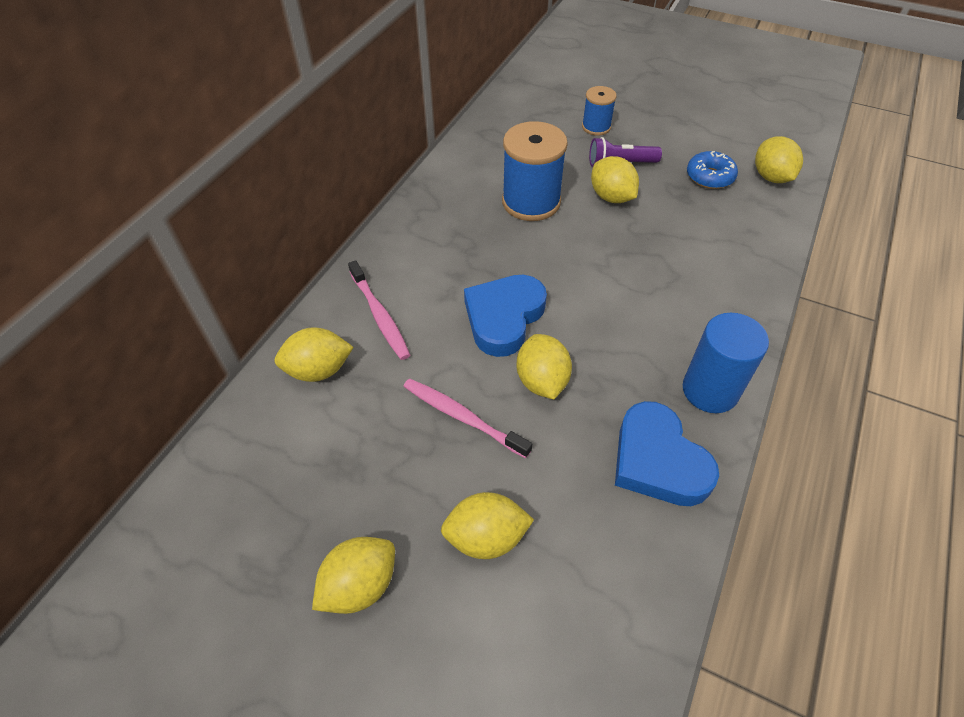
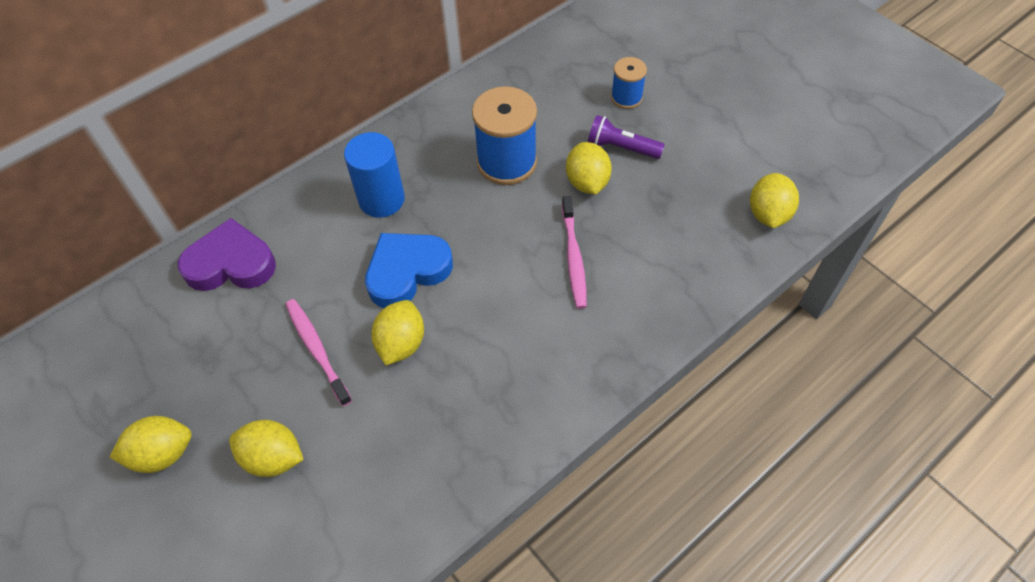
camera: 25 degrees right, 5 degrees up
(319, 370) = (231, 263): yellow lemon -> purple heart
(380, 315) = (306, 231): pink toothbrush -> pink toothbrush (573, 257)
(658, 461) = (450, 454): blue heart -> none
(709, 177) = (702, 192): blue donut -> none
(710, 390) = (540, 410): blue cylinder -> blue cylinder (381, 199)

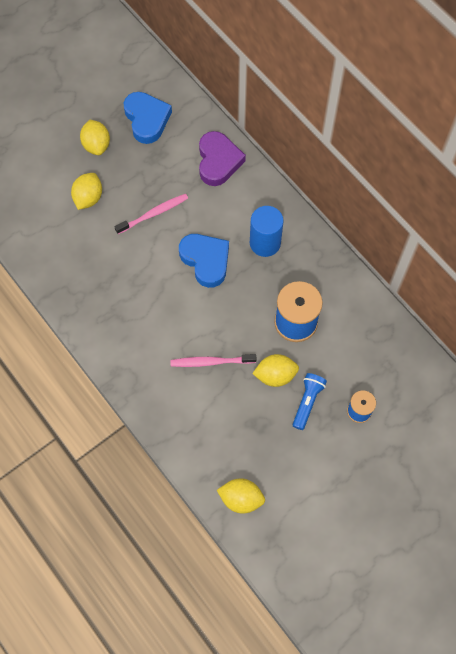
camera: 90 degrees right, 10 degrees up
(126, 373) = (147, 119): none -> blue heart
(401, 343) = (154, 259): yellow lemon -> none
(621, 148) = (307, 402): purple flashlight -> blue flashlight

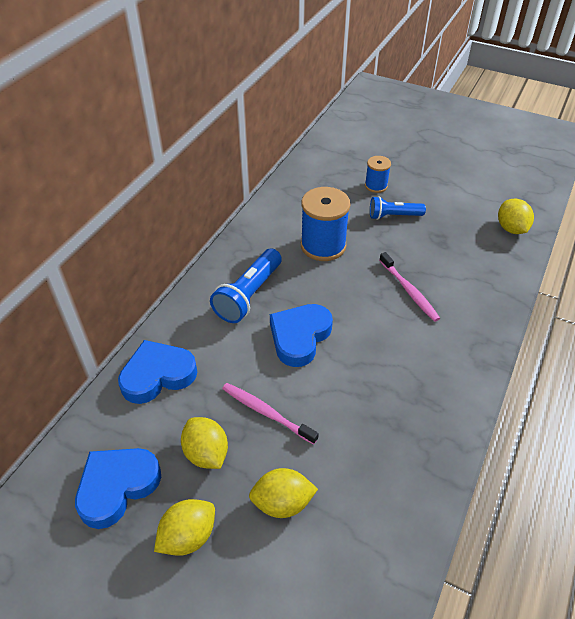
camera: 115 degrees left, 20 degrees down
(218, 161) = (157, 375): purple heart -> blue heart
(265, 243) = (249, 295): blue cylinder -> blue flashlight
(275, 375) = (386, 243): yellow lemon -> yellow lemon (206, 453)

